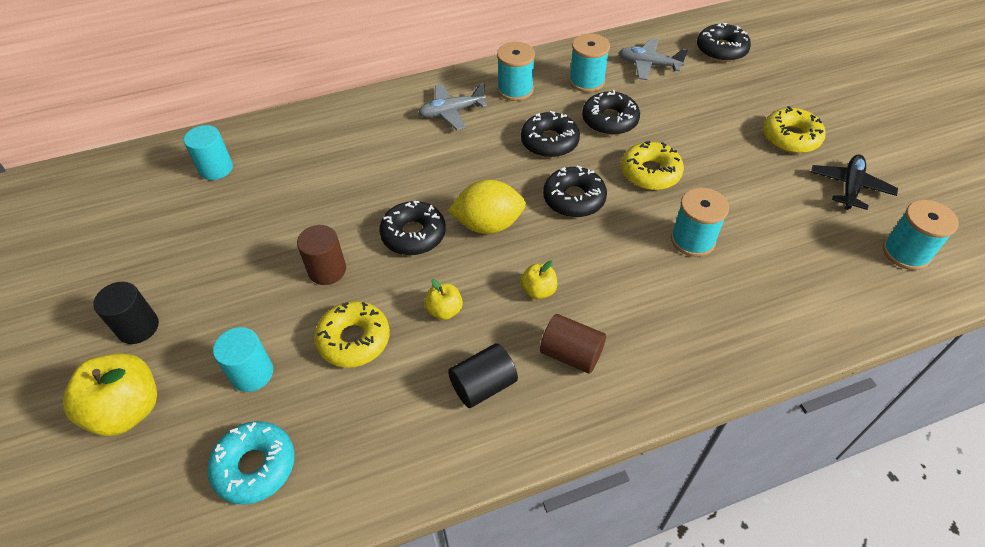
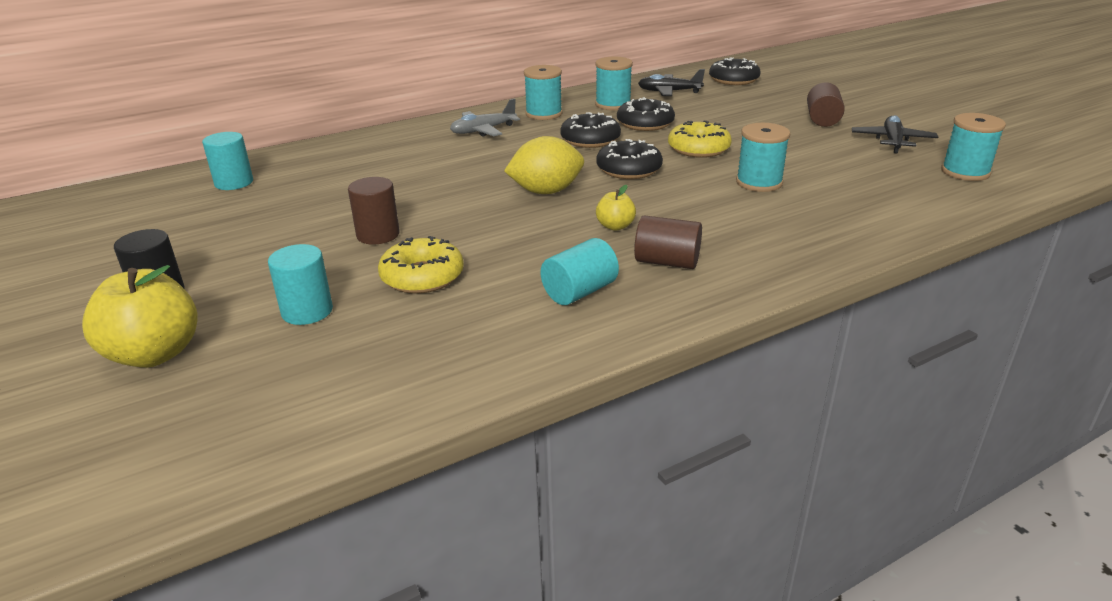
camera: 10 degrees left, 20 degrees down
(255, 466) = (327, 377): turquoise donut -> none
(413, 234) = (468, 204): black donut -> none
(444, 310) = (518, 248): yellow apple -> none
(483, 385) = (579, 292): black cylinder -> turquoise cylinder
(648, 65) = (669, 92): grey plane -> black plane
(790, 137) = (822, 120): yellow donut -> brown cylinder

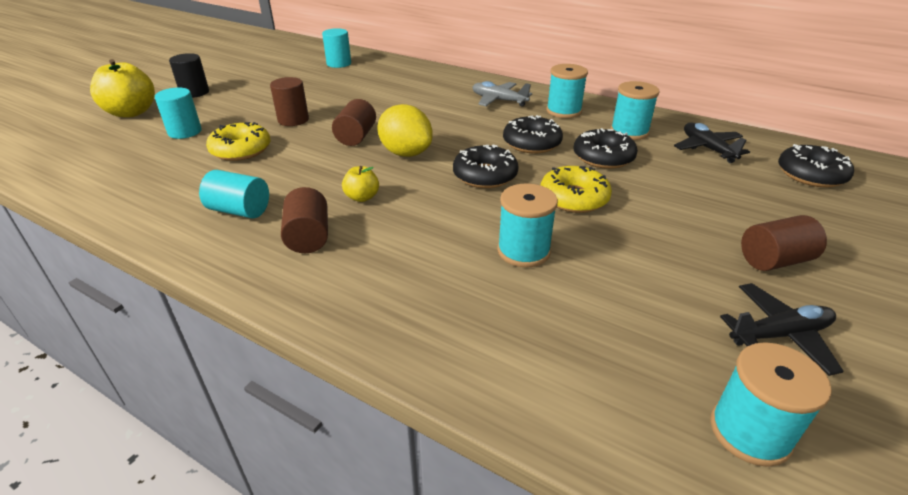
camera: 60 degrees right, 5 degrees up
(476, 208) = (356, 137): none -> brown cylinder

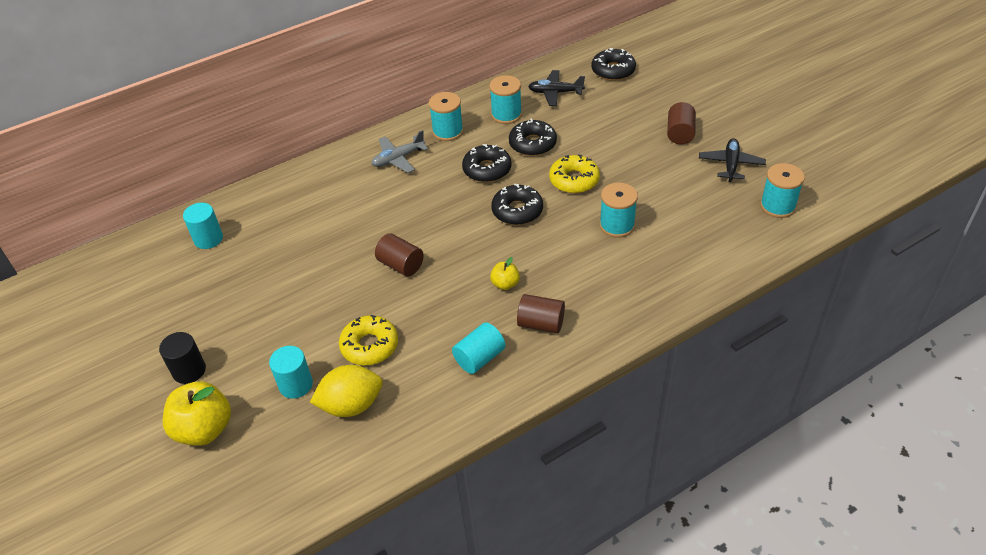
camera: 60 degrees left, 10 degrees up
(293, 120) = (331, 300): brown cylinder -> none
(406, 153) = (453, 242): yellow lemon -> yellow lemon (351, 405)

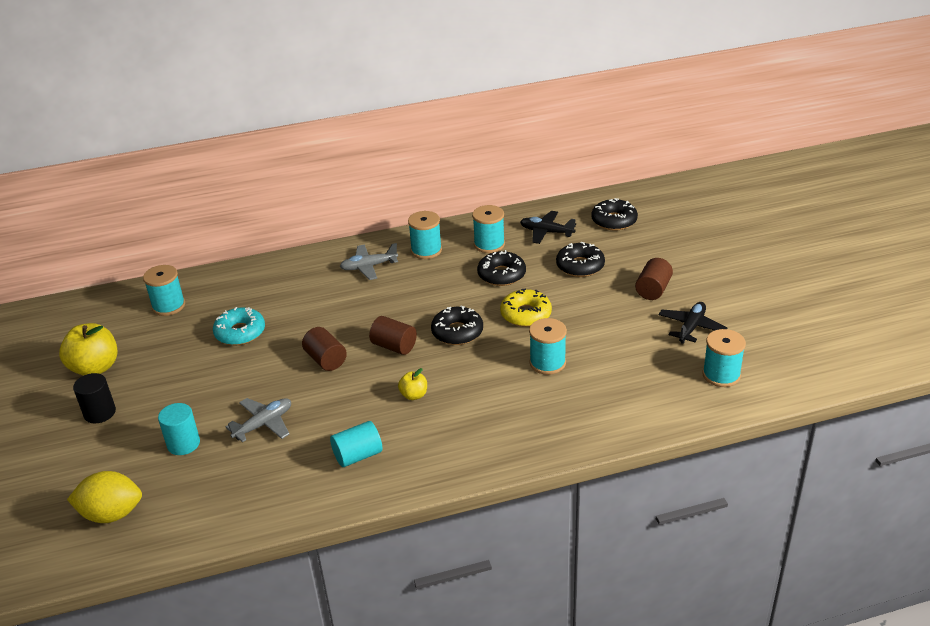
camera: 15 degrees right, 10 degrees down
(204, 429) = (89, 464): yellow apple -> yellow apple (95, 368)
(208, 239) = (168, 306): turquoise cylinder -> turquoise spool
(299, 253) = (240, 332): none -> turquoise donut
(351, 405) = (223, 472): yellow lemon -> yellow lemon (112, 514)
(369, 346) = (264, 424): yellow donut -> grey plane
(487, 169) = (446, 290): black donut -> black donut (580, 266)
(541, 324) = (430, 437): brown cylinder -> brown cylinder (394, 346)

